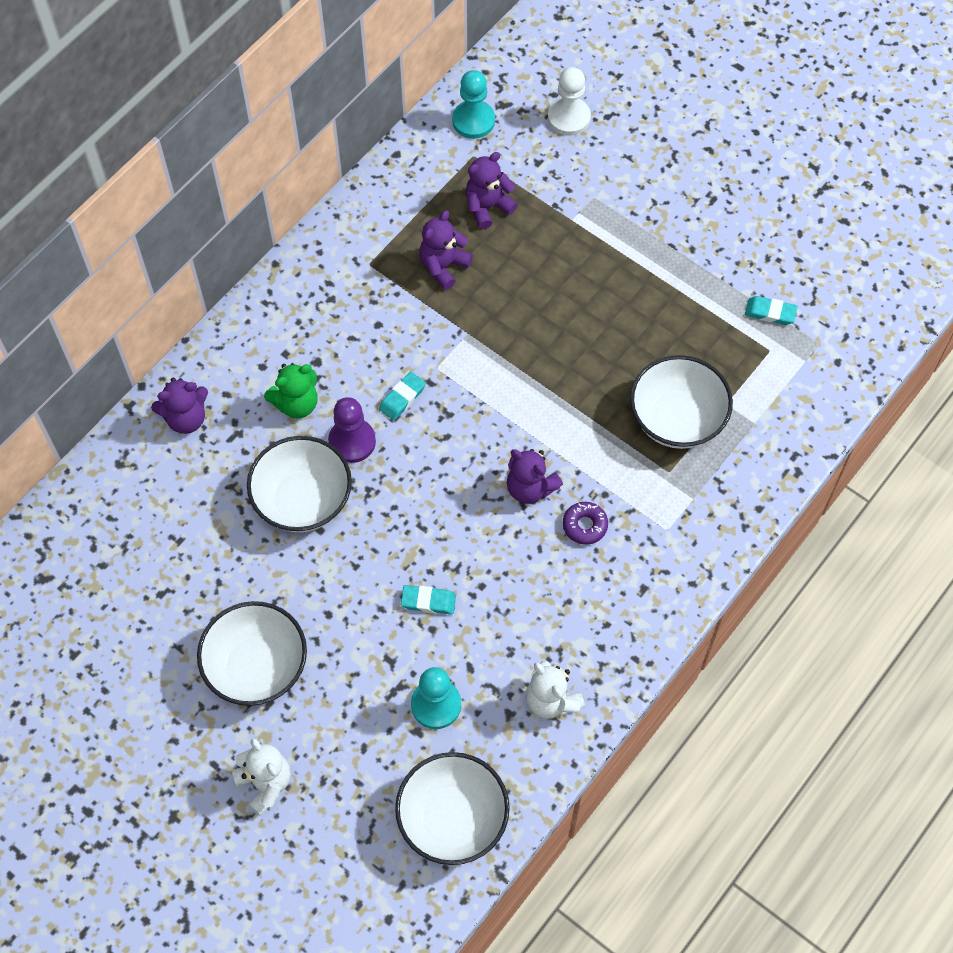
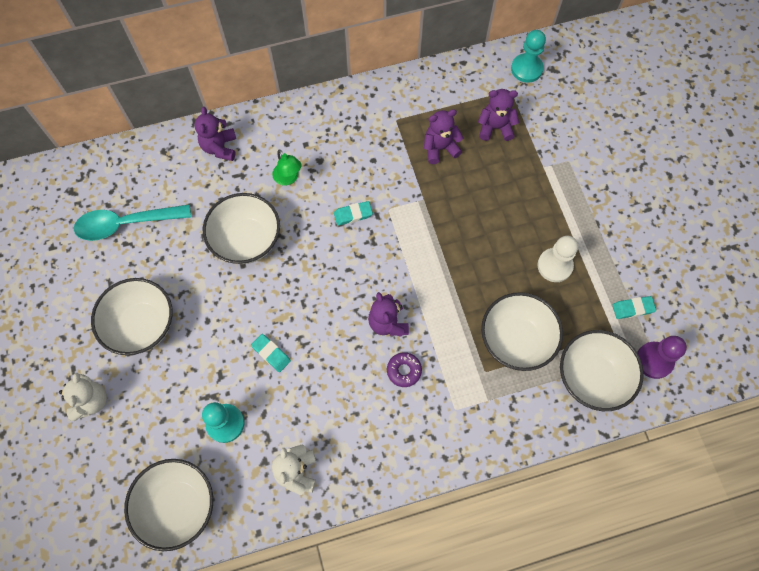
camera: 35 degrees right, 5 degrees up
(144, 572) = (126, 224): none -> turquoise spoon
(186, 418) = (220, 147): purple teddy bear -> purple teddy bear turned 75 degrees clockwise
(296, 403) = (288, 178): green teddy bear -> green lamp
(352, 441) = (303, 222): purple pawn -> purple pawn (654, 360)
(569, 118) = (589, 101): white pawn -> white pawn (554, 266)
(770, 312) = (632, 308): turquoise eraser -> turquoise eraser turned 60 degrees counterclockwise
(779, 408) = (592, 377): none -> white bowl

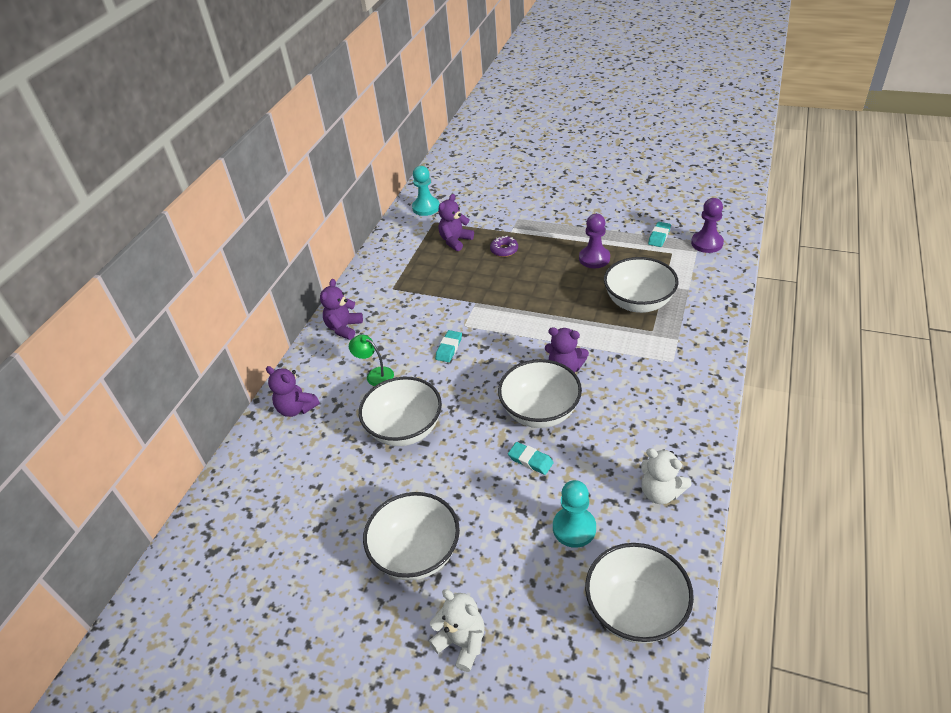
camera: 50 degrees left, 25 degrees down
(126, 224) = (297, 517): turquoise spoon -> none
(271, 354) = (530, 460): turquoise eraser -> turquoise eraser turned 45 degrees clockwise
(288, 178) = (375, 374): green lamp -> green lamp turned 150 degrees counterclockwise
(404, 371) = (615, 377): purple donut -> purple donut (504, 250)
(440, 148) = (442, 275): purple teddy bear -> purple teddy bear (344, 328)
(554, 266) = (594, 258): white pawn -> purple pawn
(592, 377) = (698, 277): white bowl -> white bowl (540, 412)

